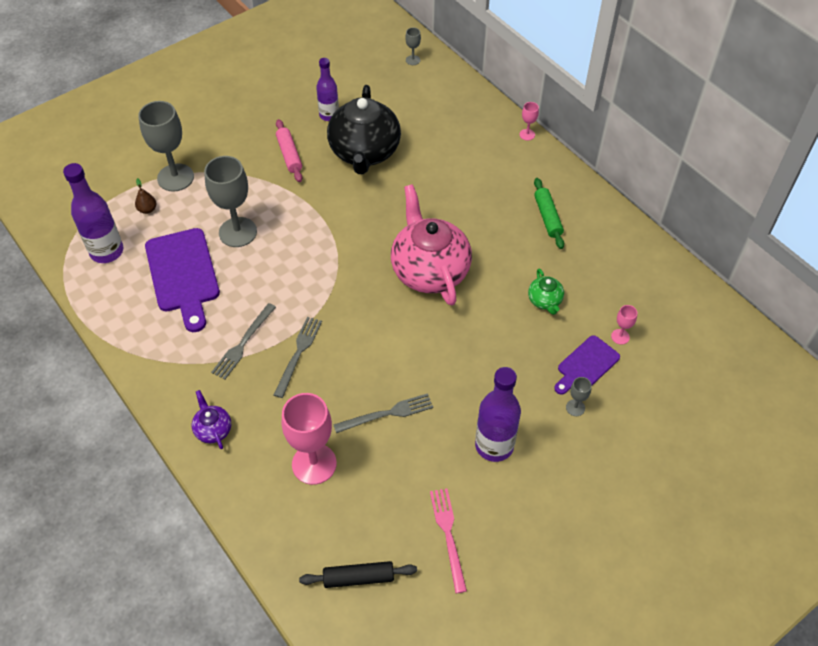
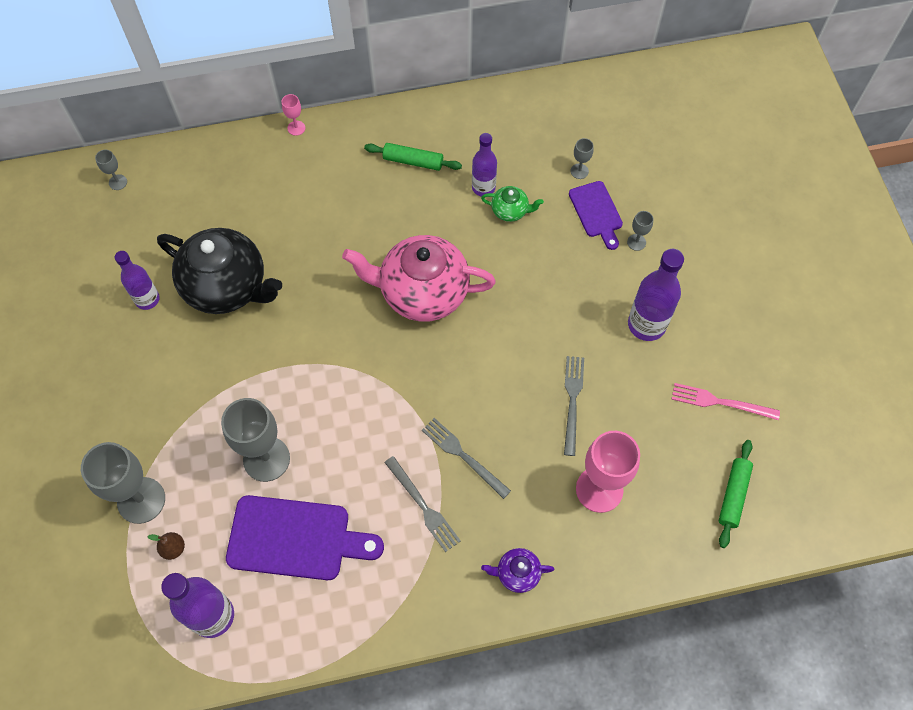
camera: 65 degrees left, 10 degrees up
(289, 155) = (183, 363): pink rolling pin -> none
(358, 577) = (733, 495): black rolling pin -> green rolling pin
(555, 273) = (483, 187): none -> purple bottle
(620, 336) = (579, 171): pink goblet -> grey goblet

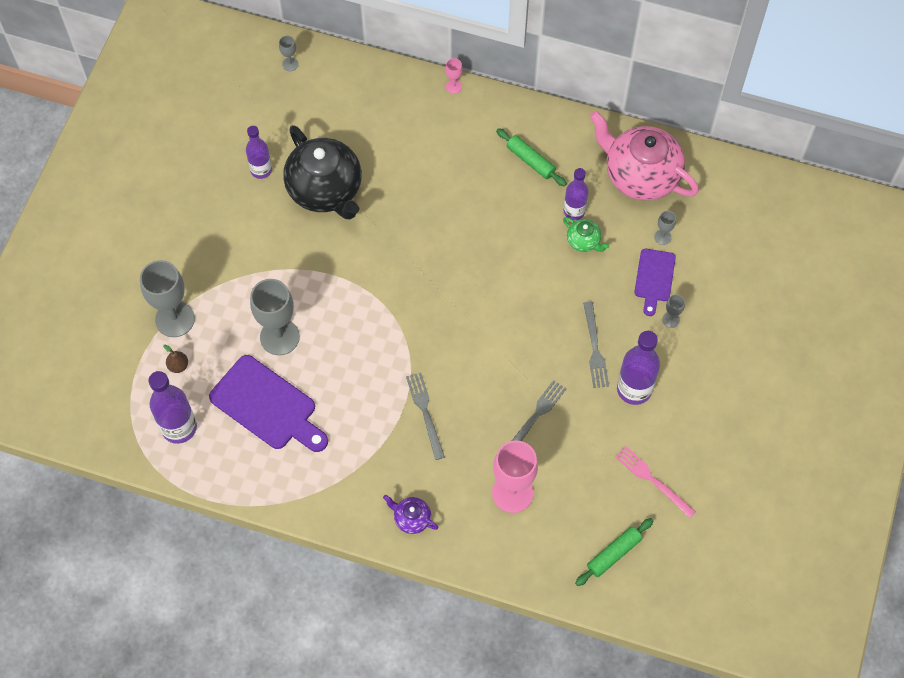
camera: 30 degrees right, 0 degrees up
(422, 292) = (472, 271): pink teapot -> pink teapot (640, 175)
(423, 506) = (372, 433): grey fork -> grey fork (594, 348)

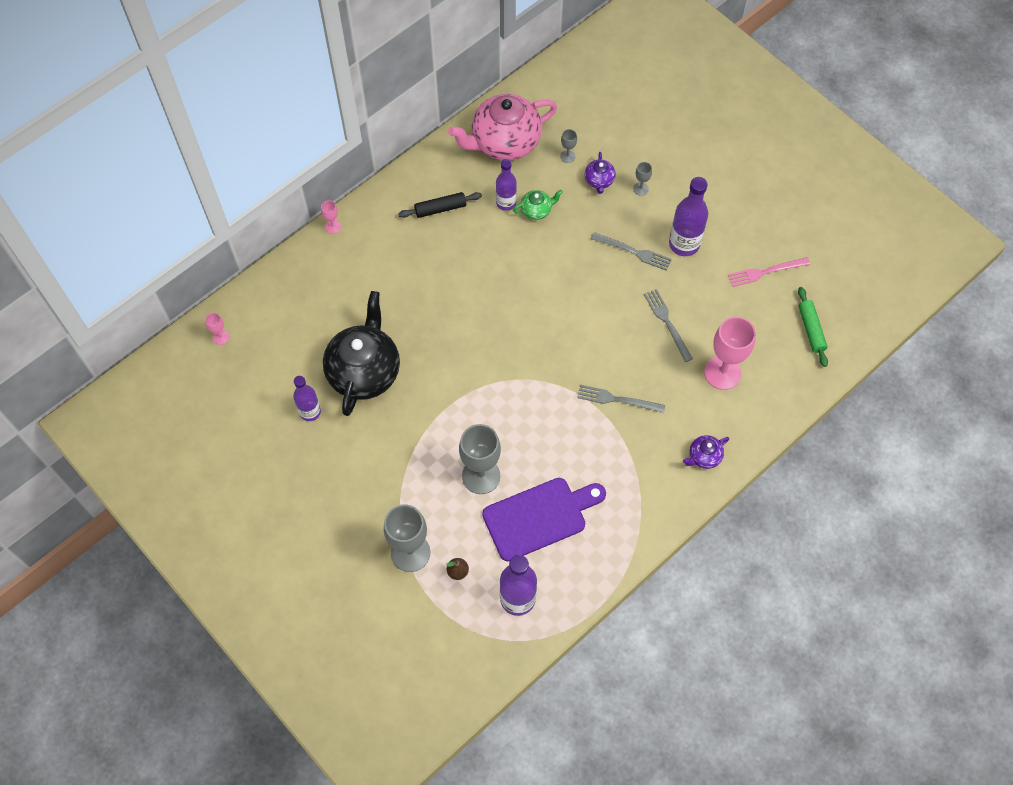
camera: 60 degrees left, 0 degrees up
(290, 64) = (221, 337): grey goblet -> pink goblet
(325, 190) = (364, 371): black teapot -> black teapot turned 75 degrees counterclockwise
(530, 161) = (440, 208): green rolling pin -> black rolling pin
(654, 278) = (599, 181): purple cutting board -> purple teapot

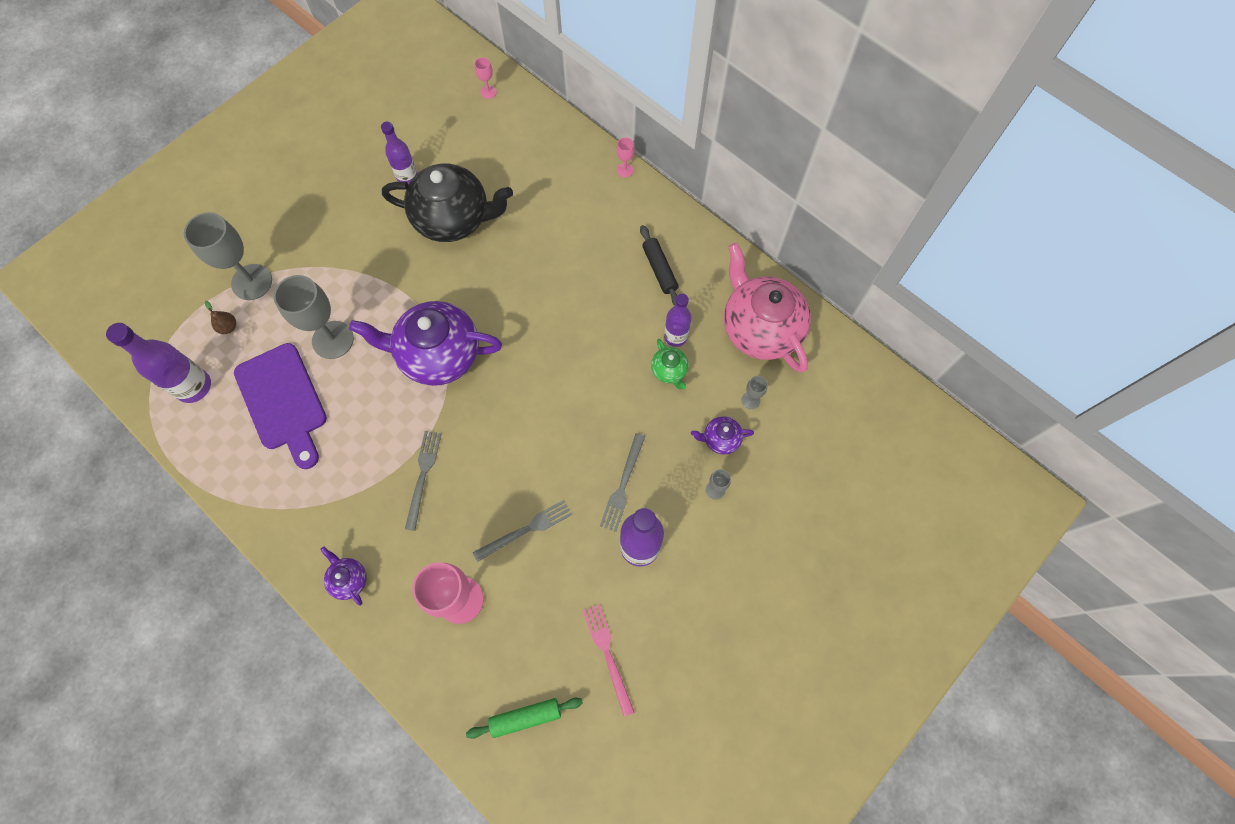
camera: 85 degrees right, 5 degrees up
(505, 386) = (438, 354): none -> purple teapot

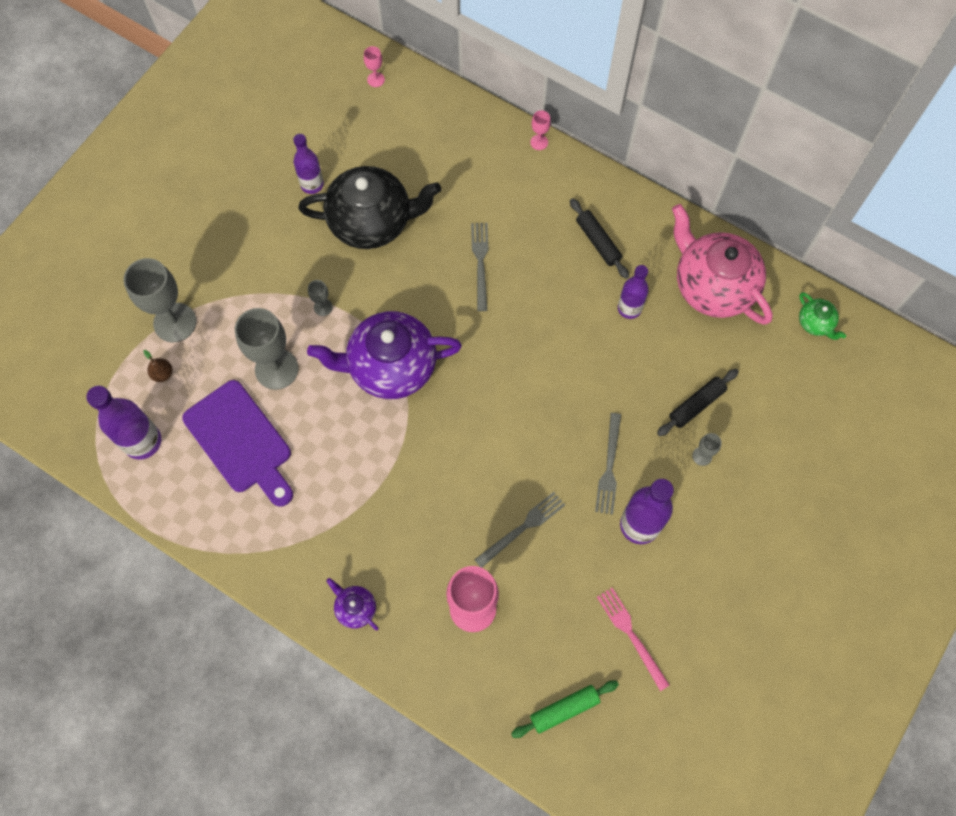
camera: 10 degrees left, 0 degrees up
(423, 476) = (405, 492): grey fork -> grey fork (480, 263)
(669, 371) = (630, 344): green teapot -> green teapot (815, 323)
(720, 439) = (696, 405): purple teapot -> black rolling pin
(750, 400) = (718, 361): grey goblet -> grey goblet (323, 307)

